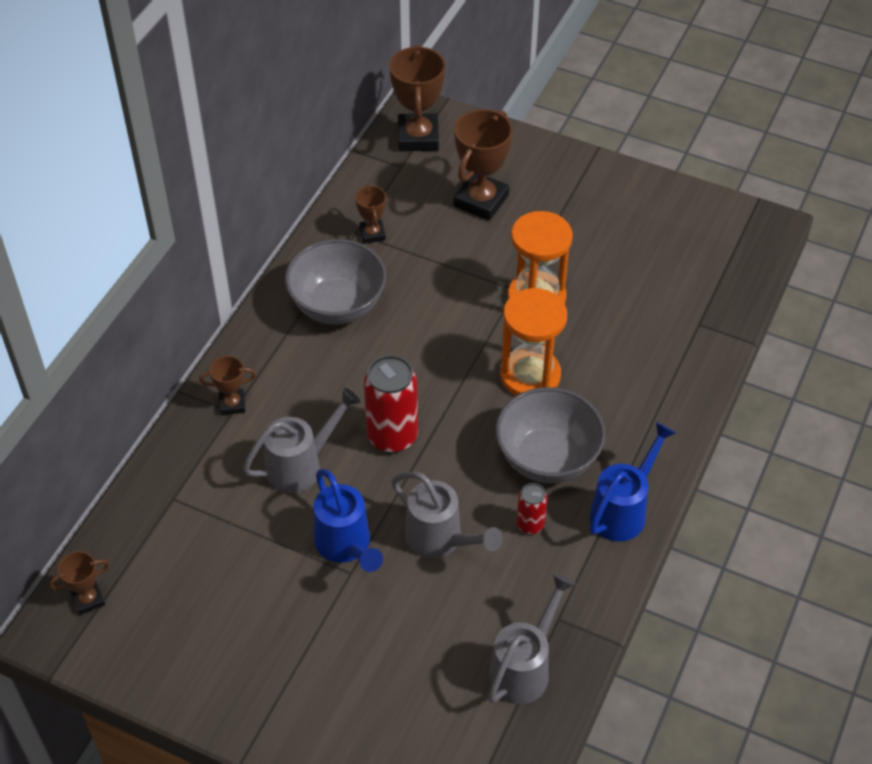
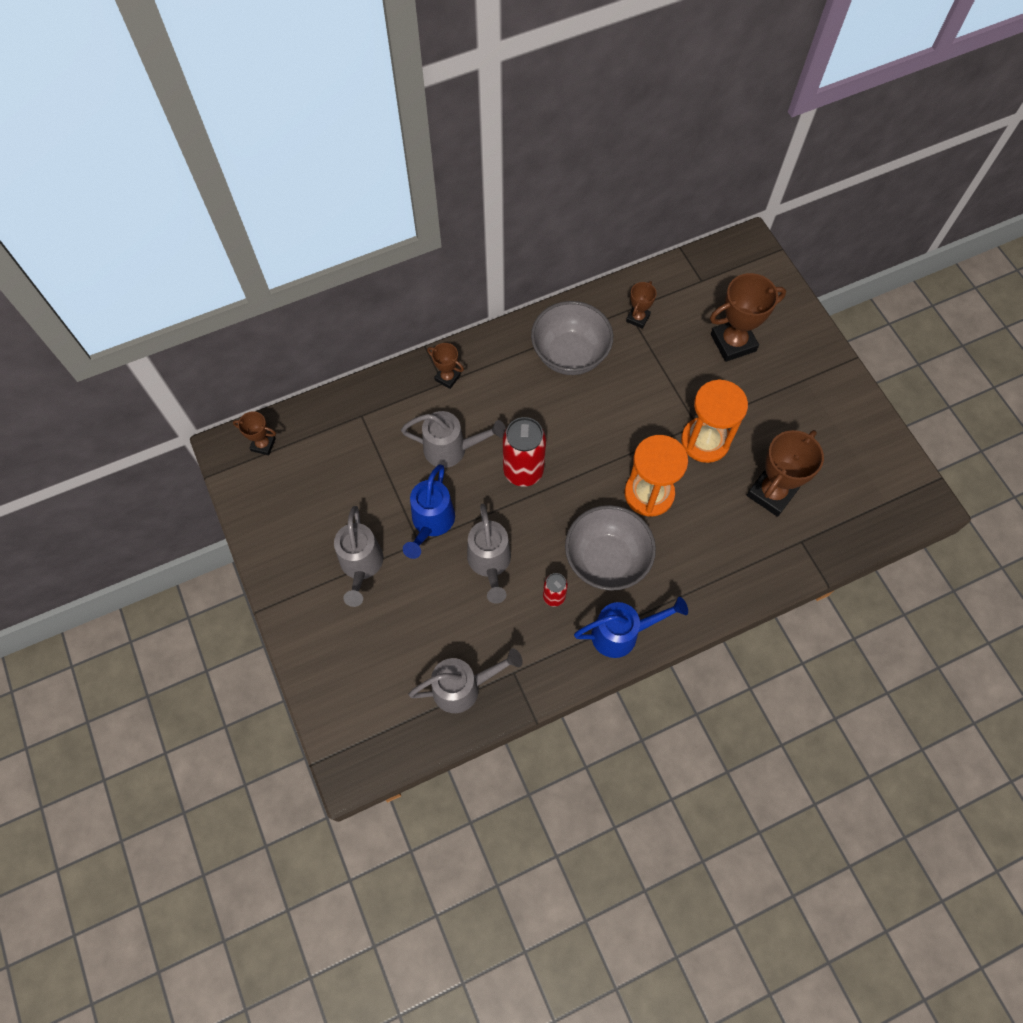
camera: 40 degrees right, 15 degrees up
(311, 636) = (361, 565): none -> grey watering can
(418, 137) = (733, 266): brown trophy -> brown trophy (771, 493)

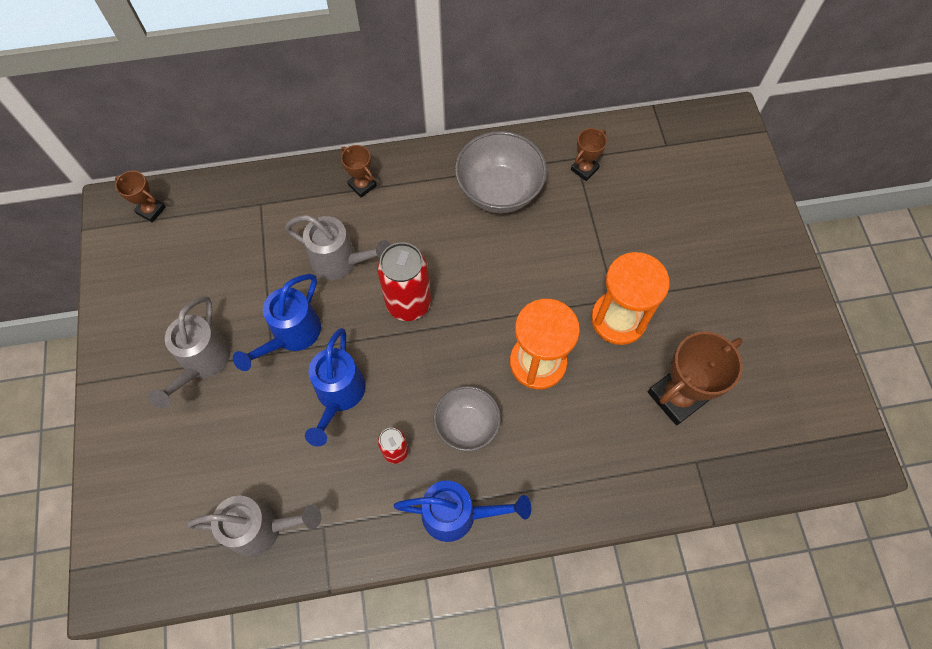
camera: 15 degrees right, 0 degrees up
(490, 563) = (339, 395): grey watering can -> blue watering can
(606, 560) = (467, 425): grey bowl -> grey bowl, size x0.65
(733, 343) = (682, 219): brown trophy -> none

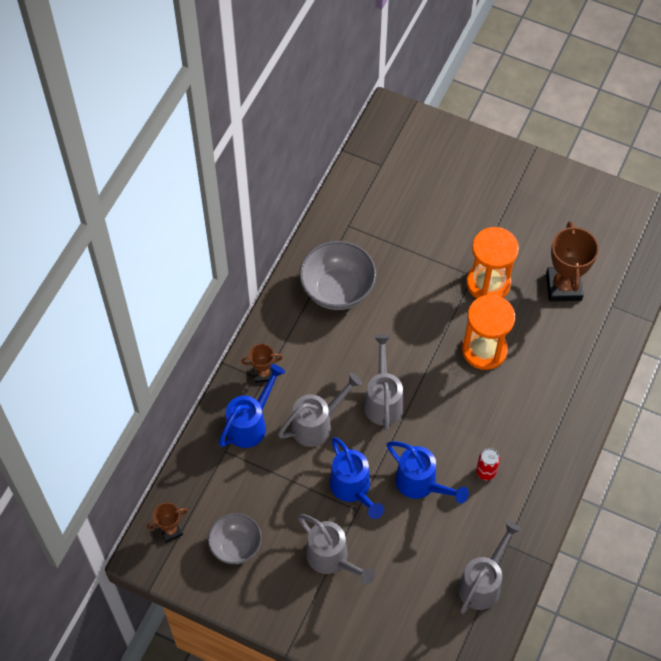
camera: 55 degrees left, 5 degrees down
(408, 303) = (383, 400): red can -> grey watering can
(457, 515) = (553, 461): blue watering can -> blue watering can (250, 424)
(467, 425) = (497, 419): grey bowl -> grey bowl (236, 546)
(584, 169) = (361, 226): brown trophy -> none

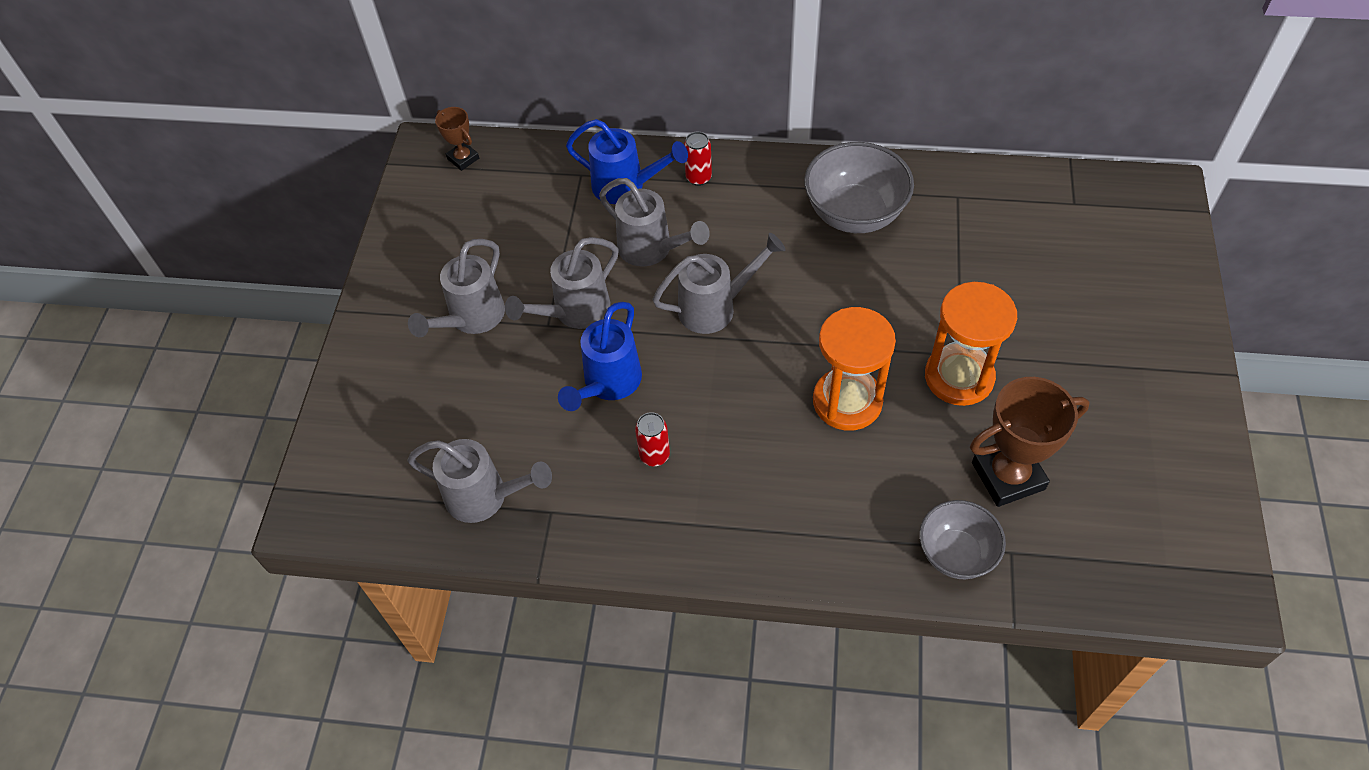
camera: 75 degrees right, 5 degrees down
(236, 546) = (461, 221): grey bowl -> grey bowl (956, 553)
(263, 374) = (698, 178): brown trophy -> red can
(352, 489) = (575, 312): blue watering can -> grey watering can

